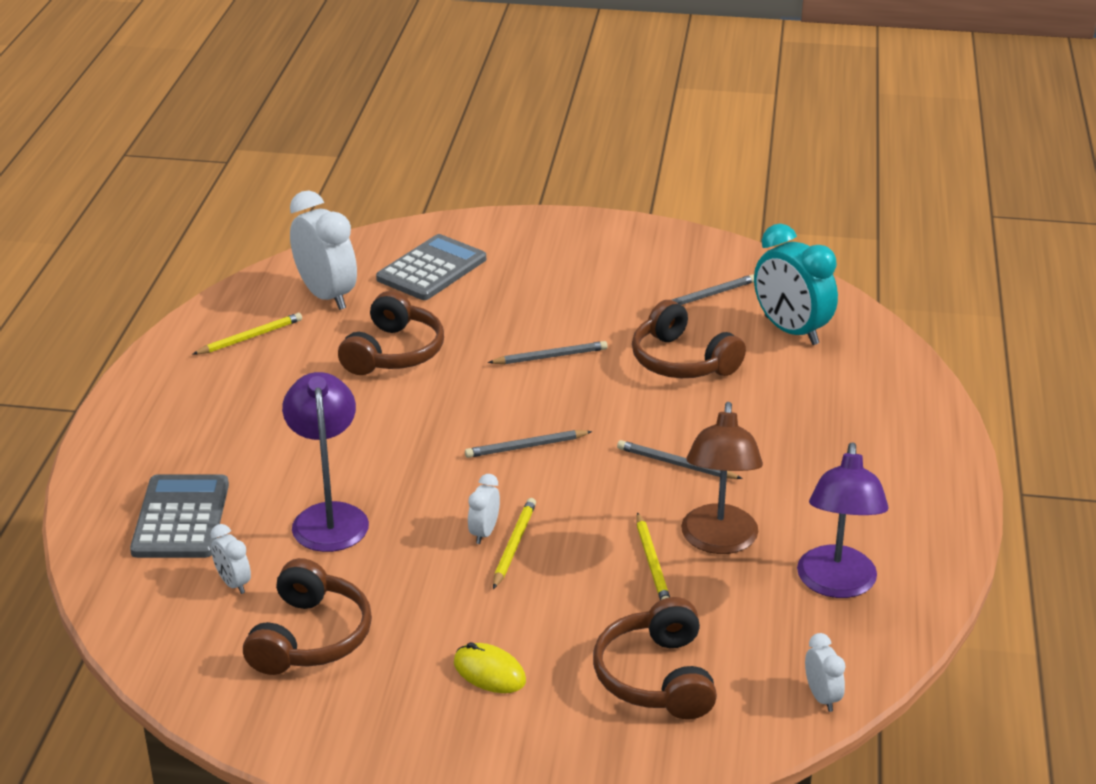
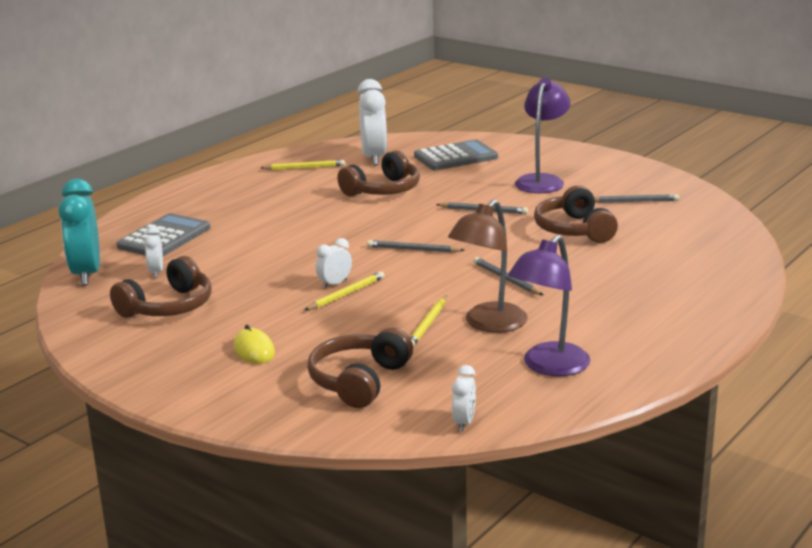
camera: 30 degrees right, 10 degrees down
(329, 516) = (249, 255): purple lamp -> purple lamp (542, 181)
(791, 331) = (676, 230): turquoise clock -> turquoise clock (86, 274)

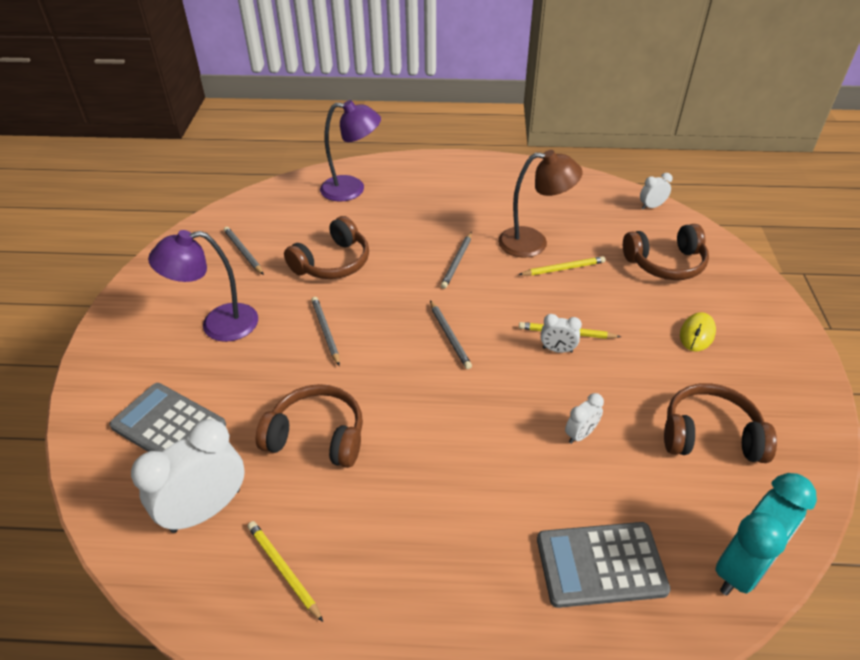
camera: 125 degrees left, 20 degrees up
(156, 272) = (672, 500): white clock -> white clock (580, 434)
(549, 366) = (558, 201): purple lamp -> purple lamp (352, 189)

